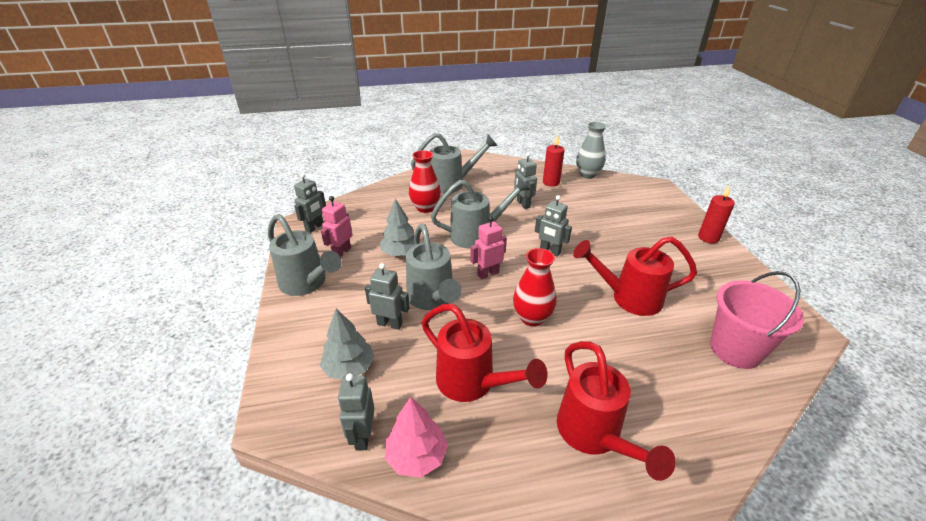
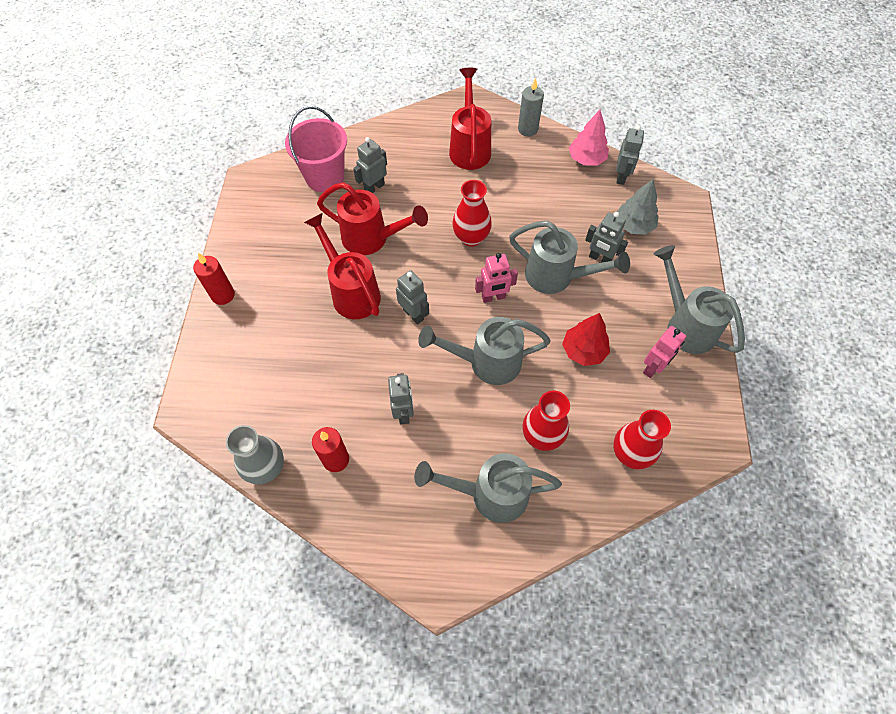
camera: 165 degrees left, 25 degrees up
(315, 227) = (694, 426): grey robot -> grey robot (374, 187)
(363, 209) = (630, 454): none -> red vase
(400, 253) = (583, 351): grey tree -> red tree
(432, 299) = (557, 277): grey watering can -> grey watering can turned 120 degrees clockwise
(473, 383) = (539, 194): red watering can -> red watering can (351, 291)
(522, 495) = (527, 129): none -> grey candle

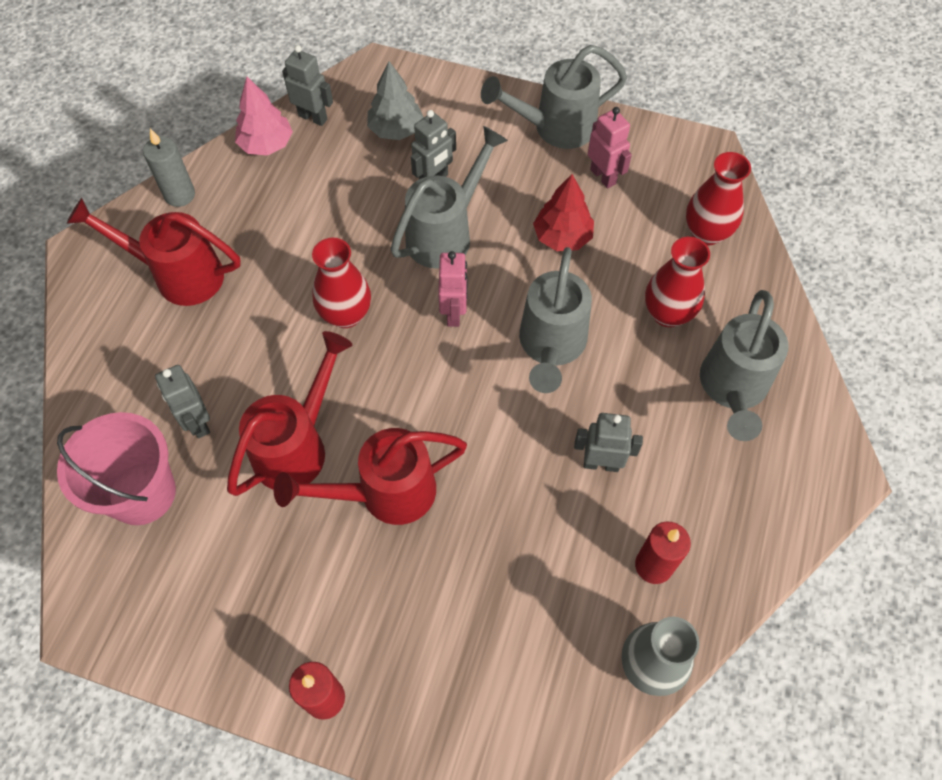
camera: 75 degrees left, 0 degrees up
(413, 314) = (451, 417): grey robot -> none

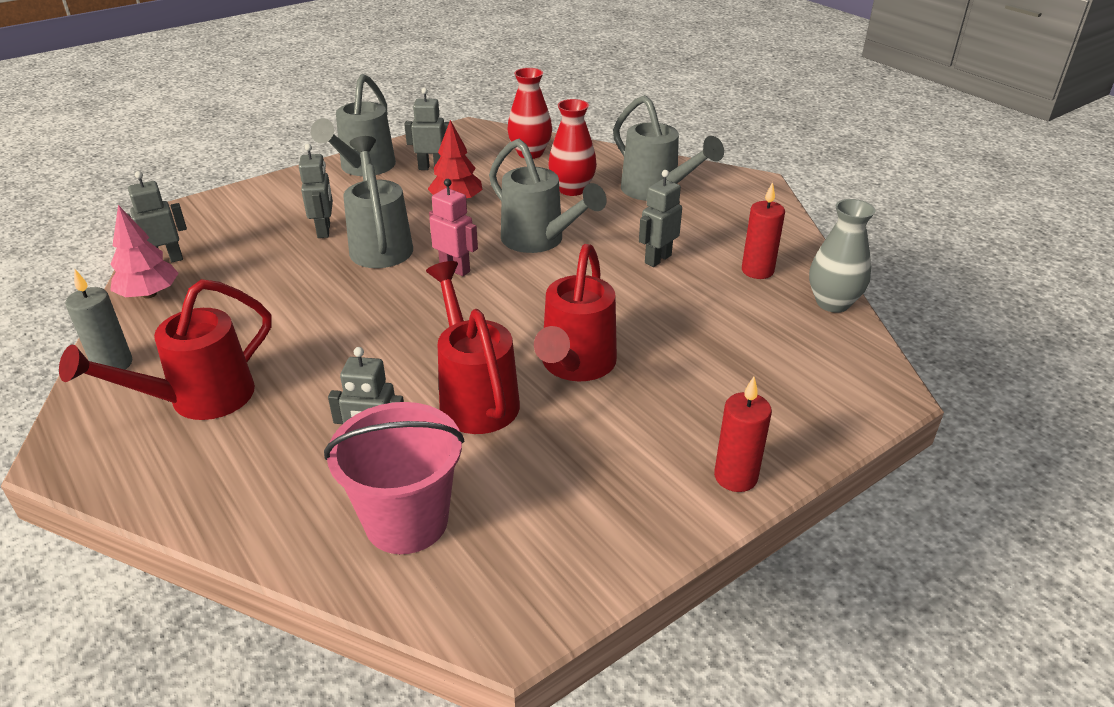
camera: 55 degrees left, 25 degrees down
(346, 314) = (383, 320): red vase -> none
(396, 129) = (249, 228): grey tree -> none
(603, 176) = (432, 168): pink robot -> grey robot

